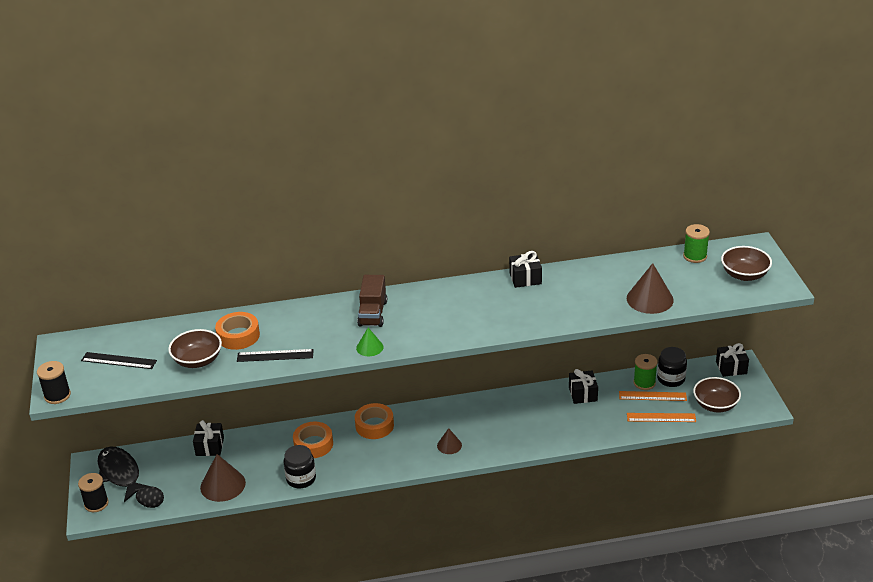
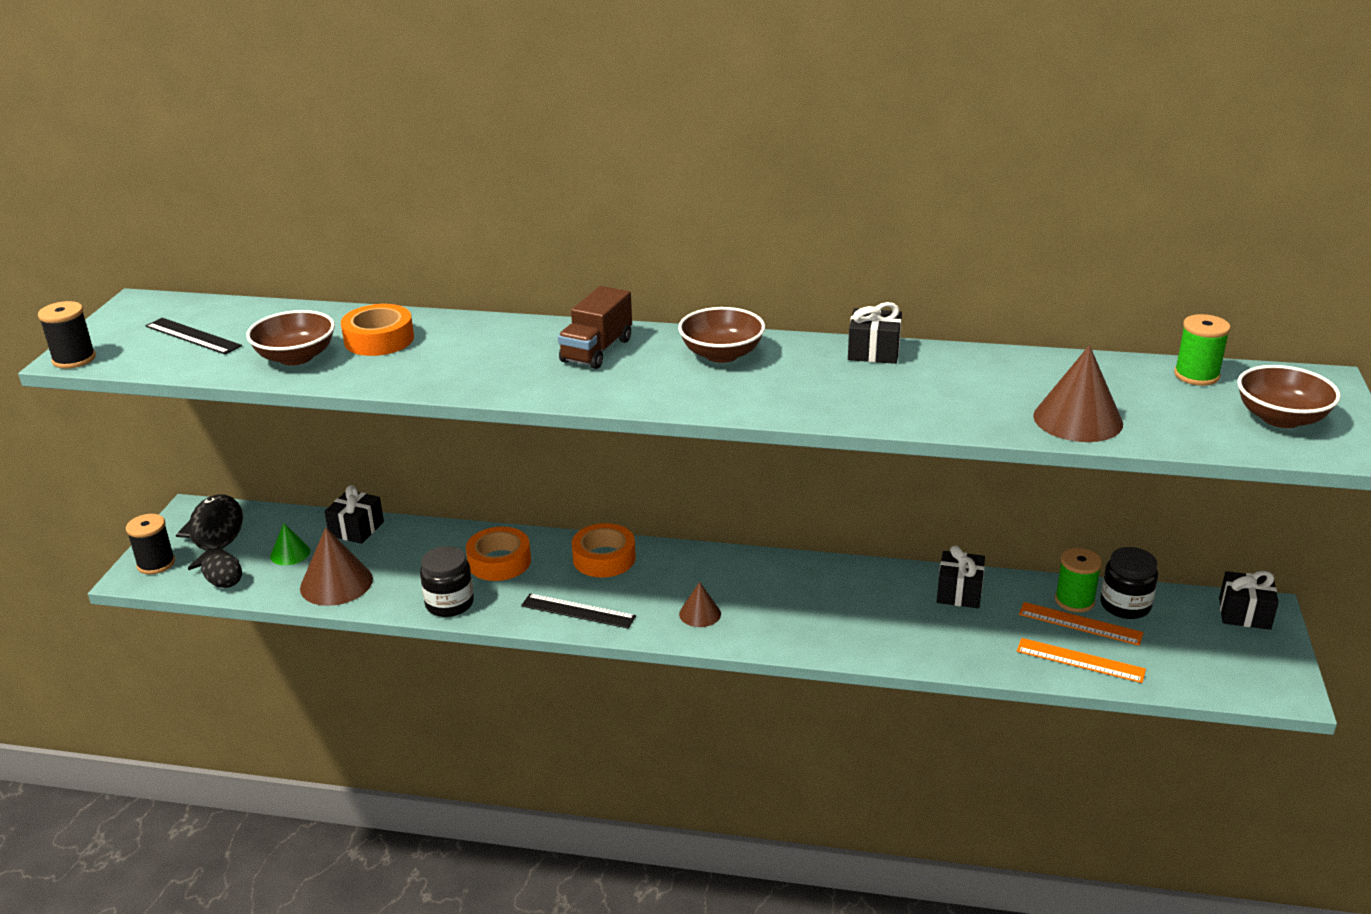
camera: 20 degrees right, 5 degrees down
(275, 355) = (408, 373): black ruler -> black ruler (578, 611)
(369, 347) = (556, 392): green cone -> green cone (290, 553)
(715, 405) = (1190, 665): brown bowl -> brown bowl (721, 354)

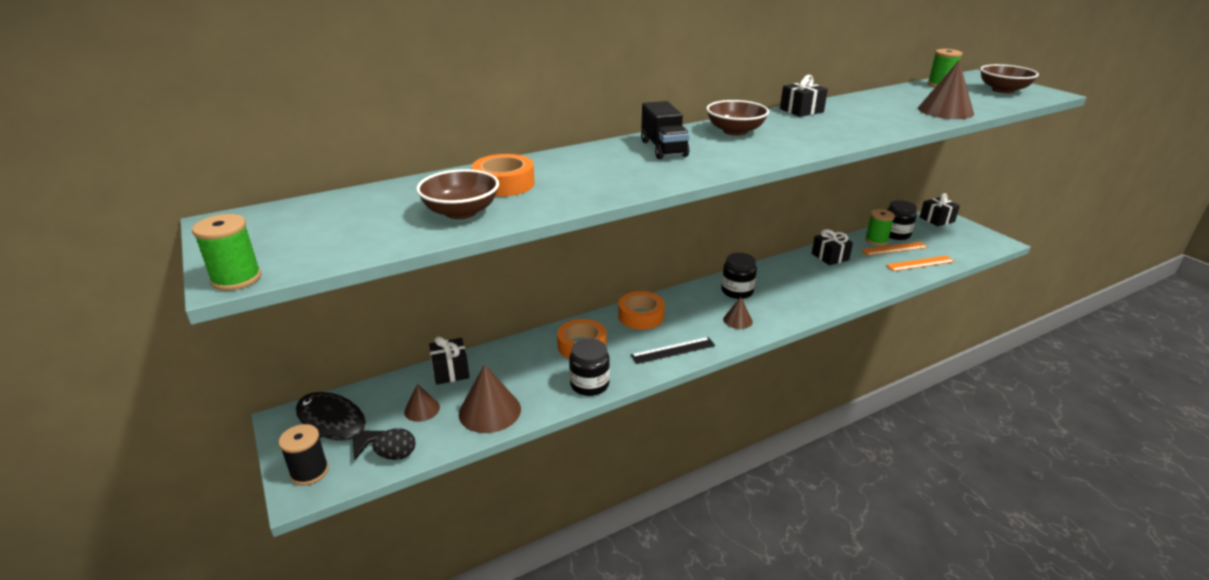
camera: 40 degrees left, 0 degrees up
(74, 359) = (236, 279): black spool -> green spool
(193, 336) = (333, 227): black ruler -> none
(290, 553) = (422, 409): green cone -> brown cone
(597, 350) = (663, 148): brown truck -> black truck
(757, 580) = (737, 291): none -> black jar

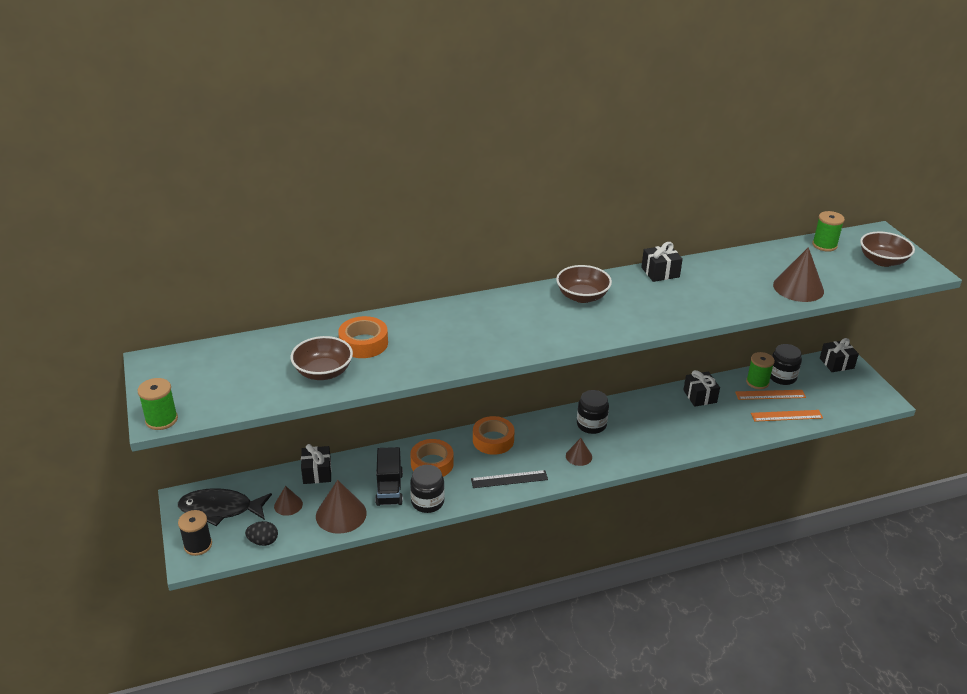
camera: 10 degrees right, 5 degrees up
(335, 425) = (220, 509): black fish -> black fish turned 45 degrees counterclockwise
(663, 148) = (508, 313): black truck -> black truck (389, 489)

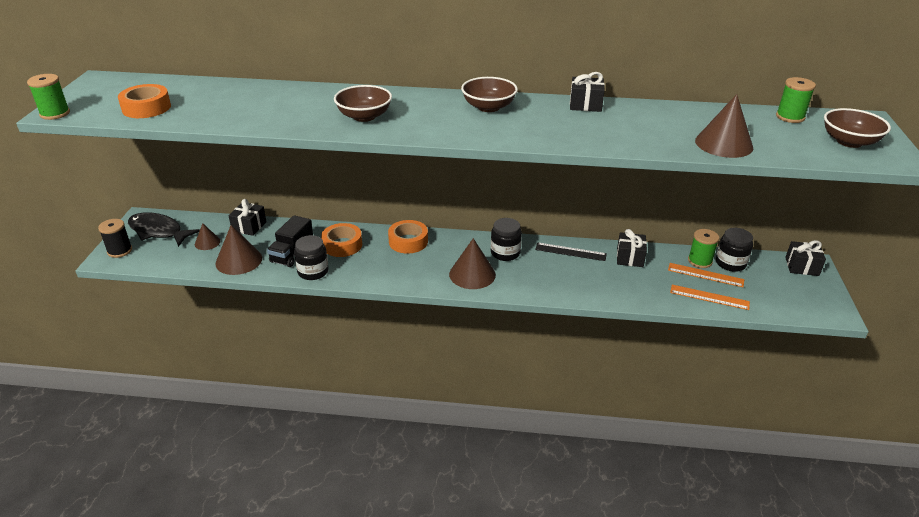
camera: 25 degrees right, 0 degrees up
(263, 541) = (165, 262): black egg -> none
(323, 372) = (207, 111): brown bowl -> brown bowl (364, 116)
(363, 343) = (262, 100): orange tape -> orange tape (146, 108)
(509, 479) = (395, 274): black ruler -> black ruler (570, 252)
(578, 456) = (472, 274): brown cone -> brown cone, size x1.77

